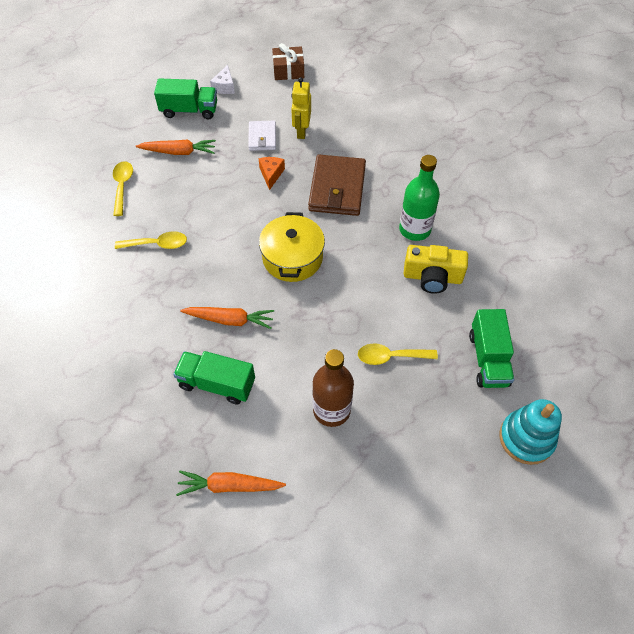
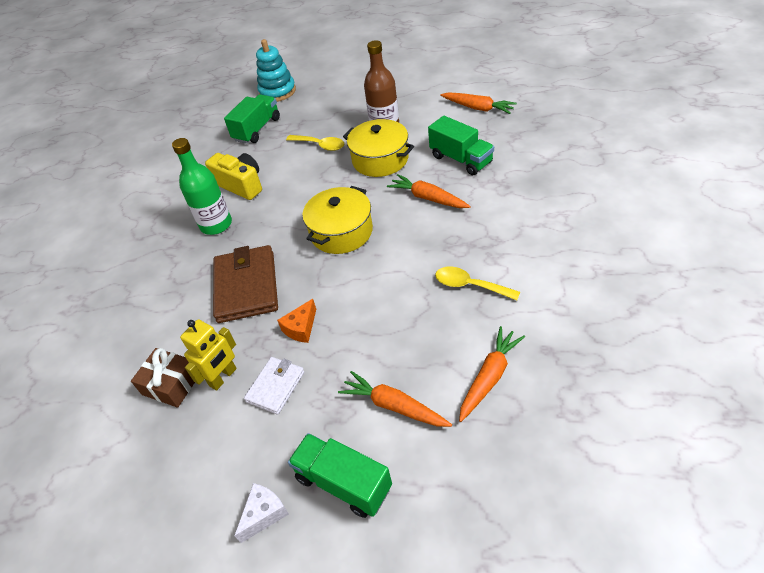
camera: 145 degrees left, 10 degrees down
(122, 186) = (489, 377): yellow spoon -> orange carrot
(288, 70) = (151, 506): brown gift -> brown gift (171, 384)
(307, 356) = (380, 159): none -> yellow pot
(337, 188) = (246, 287): brown wallet -> brown wallet turned 45 degrees counterclockwise

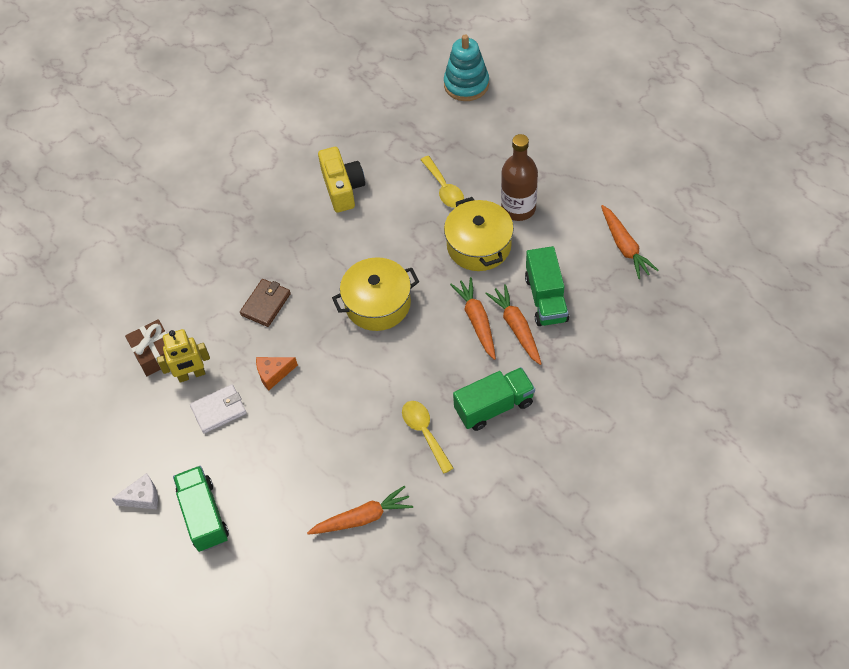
camera: 35 degrees right, 10 degrees up
(216, 224) = (291, 220): green bottle -> none
(246, 287) = (266, 304): brown wallet -> brown wallet, size x0.56
(257, 129) = (408, 125): green truck -> green truck (494, 406)
(394, 406) = (281, 487): orange carrot -> orange carrot (516, 327)

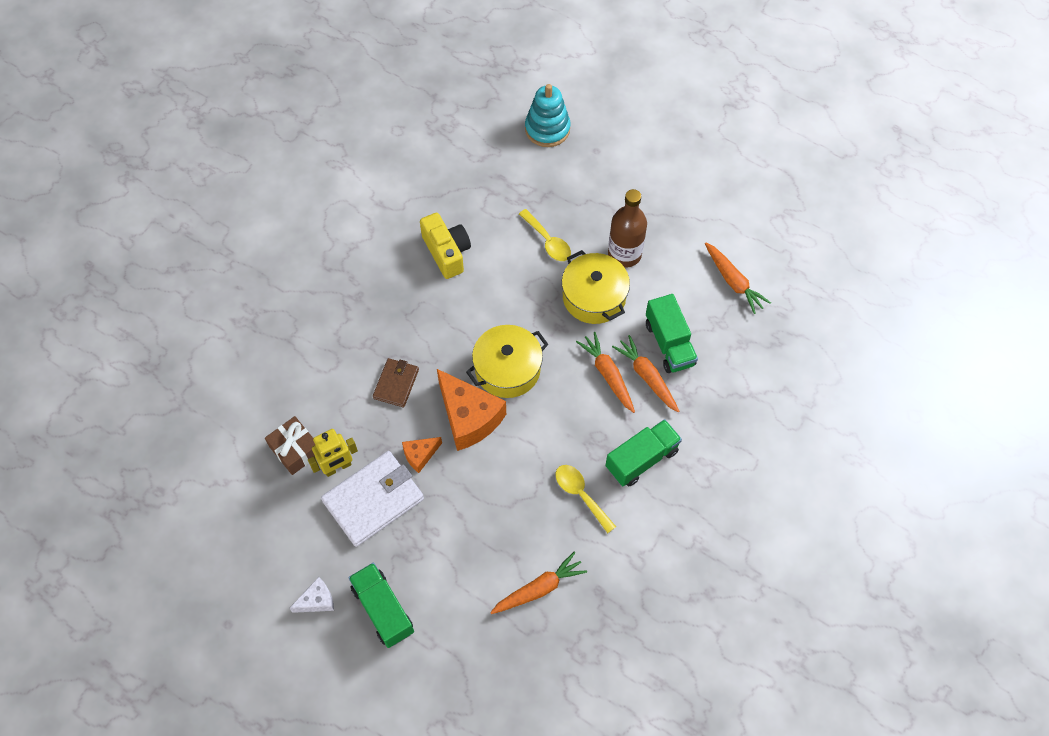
camera: 15 degrees left, 5 degrees up
(219, 410) = (373, 500): white wallet -> white wallet, size x1.77
(329, 344) = (469, 417): none -> orange cheese

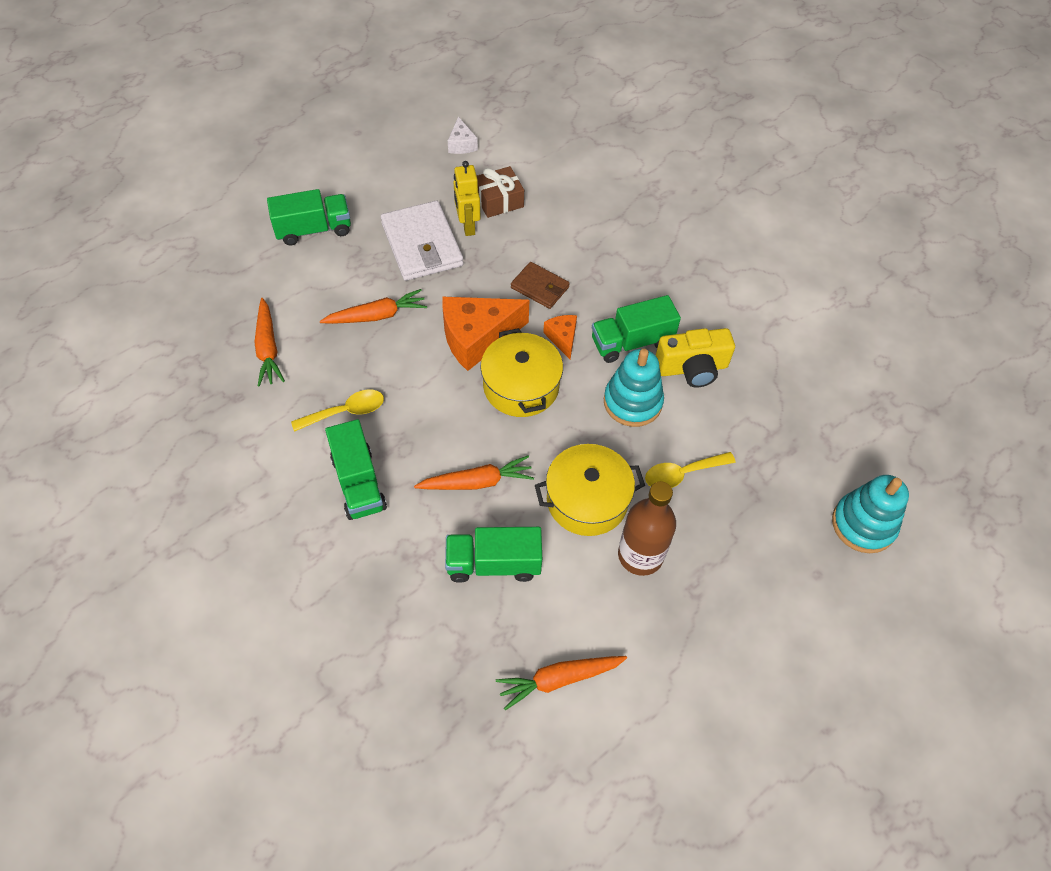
camera: 105 degrees right, 5 degrees down
(317, 600) = (346, 189): white cheese -> white cheese (461, 144)
(420, 455) = (452, 289): orange cheese -> orange cheese (562, 338)
(434, 300) = (631, 342): none -> green truck
(495, 286) = (632, 402): none -> turquoise stacking toy
(647, 376) = (458, 523): orange carrot -> orange carrot (377, 315)

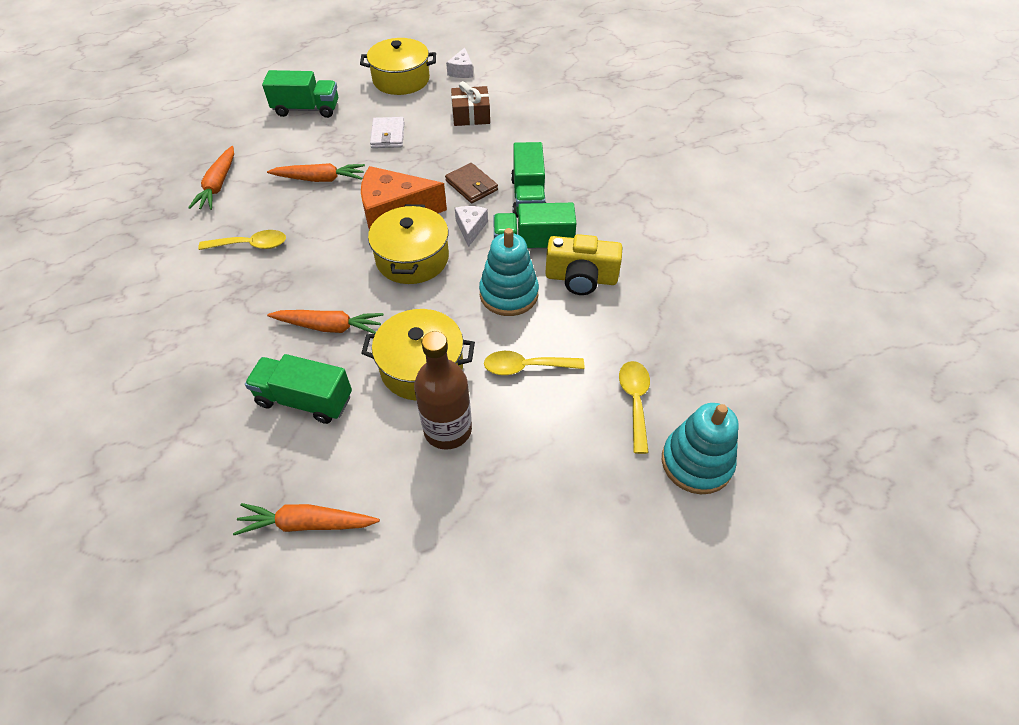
camera: 20 degrees right, 5 degrees down
(358, 483) = (227, 302): green truck -> green truck (528, 197)
(400, 169) = (401, 80): none -> yellow pot
(422, 244) = (388, 135): white wallet -> white wallet, size x0.56
(467, 226) = (434, 129): yellow robot -> none
(562, 338) = (470, 228): orange cheese -> white cheese
(790, 482) = (635, 401): none -> yellow spoon

